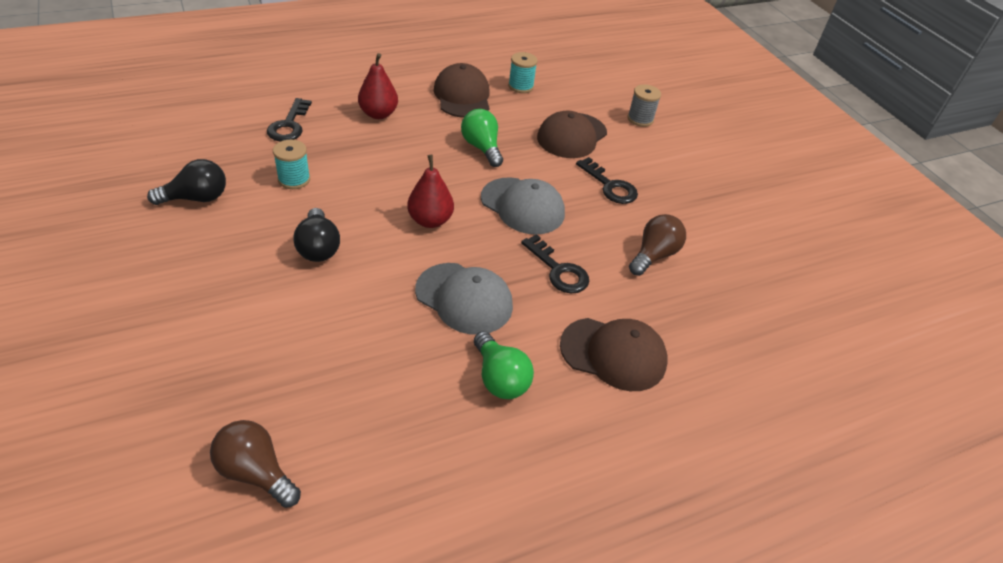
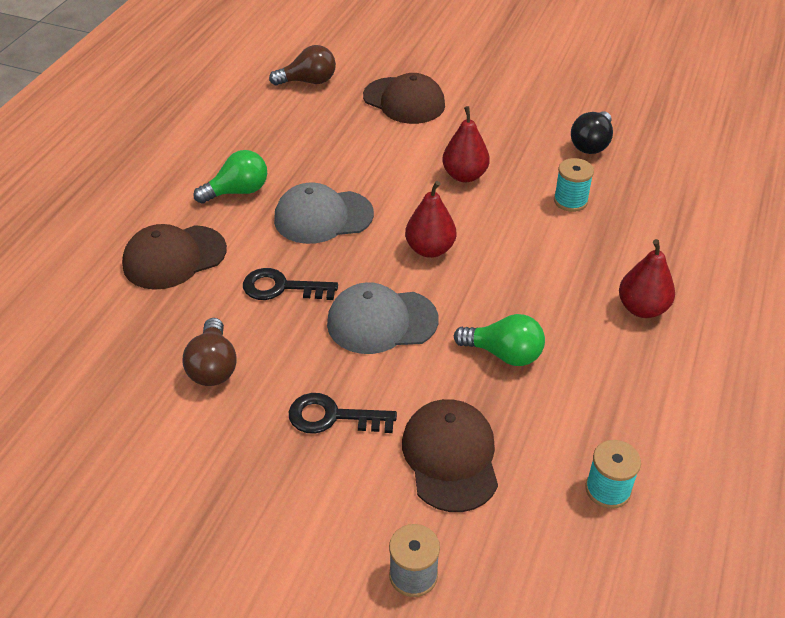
camera: 140 degrees right, 0 degrees up
(289, 125) = (669, 235): black key -> none
(318, 247) = (464, 175): black light bulb -> red pear
(462, 96) = (628, 406): brown cap -> brown cap (404, 101)
(500, 378) = (238, 191): green light bulb -> green light bulb turned 135 degrees clockwise

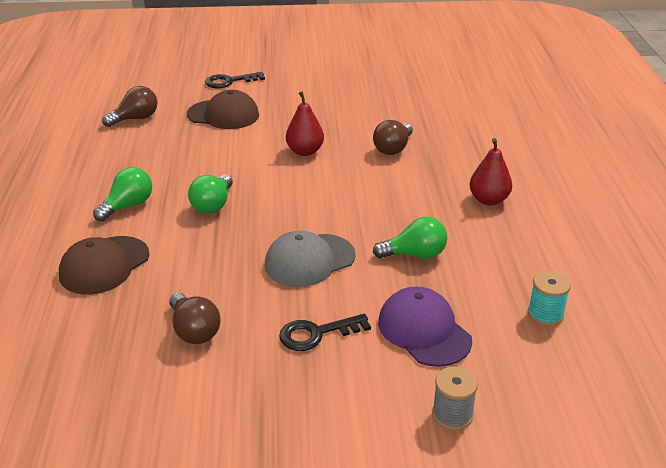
camera: 25 degrees left, 10 degrees down
(281, 287) = (212, 261): black key -> black key (229, 81)
(323, 217) = (213, 205): grey cap -> green light bulb
(430, 249) = (312, 204): red pear -> none
(450, 457) = (424, 331): brown cap -> purple cap
(570, 201) = (393, 148): turquoise spool -> brown light bulb
(591, 144) = (382, 111): black light bulb -> none

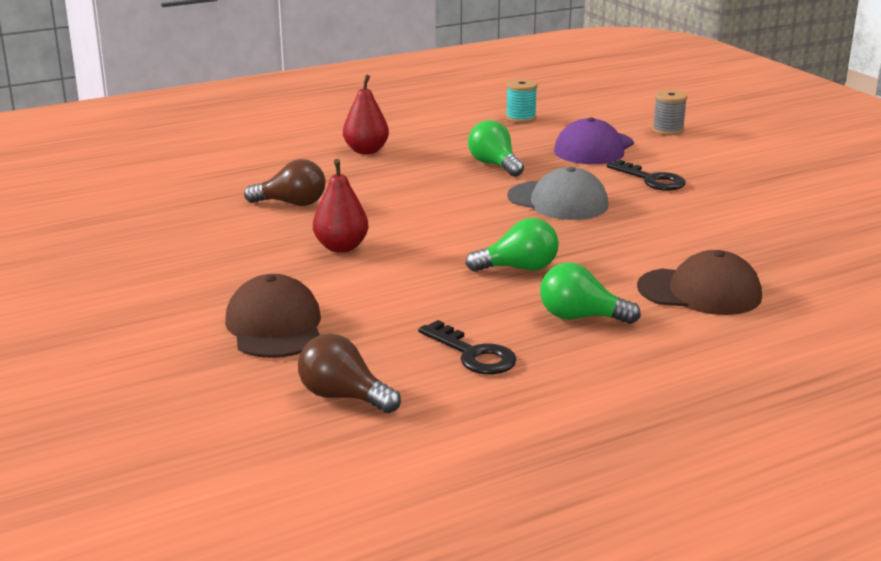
camera: 115 degrees left, 10 degrees down
(194, 331) = (719, 223): brown light bulb -> none
(229, 81) = (142, 355): black key -> black key (473, 354)

